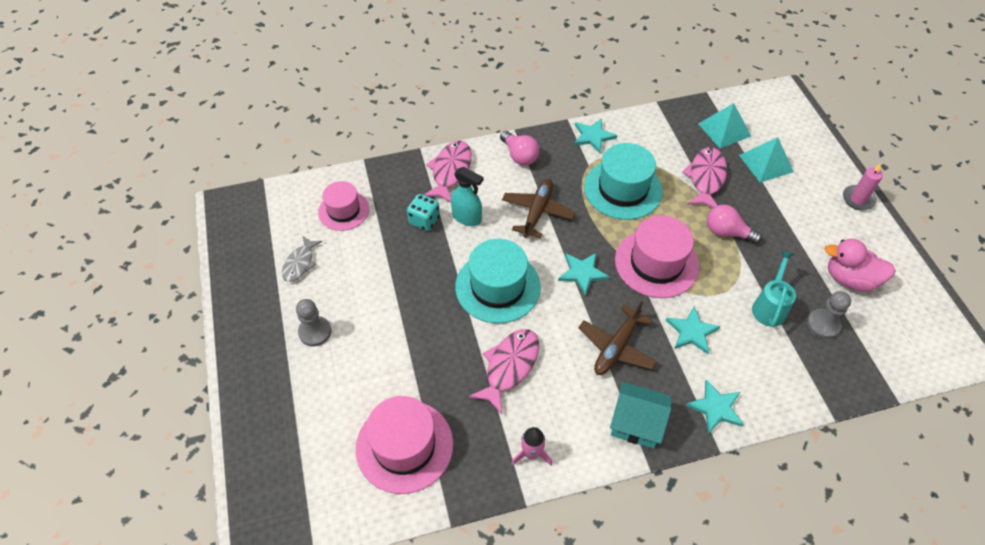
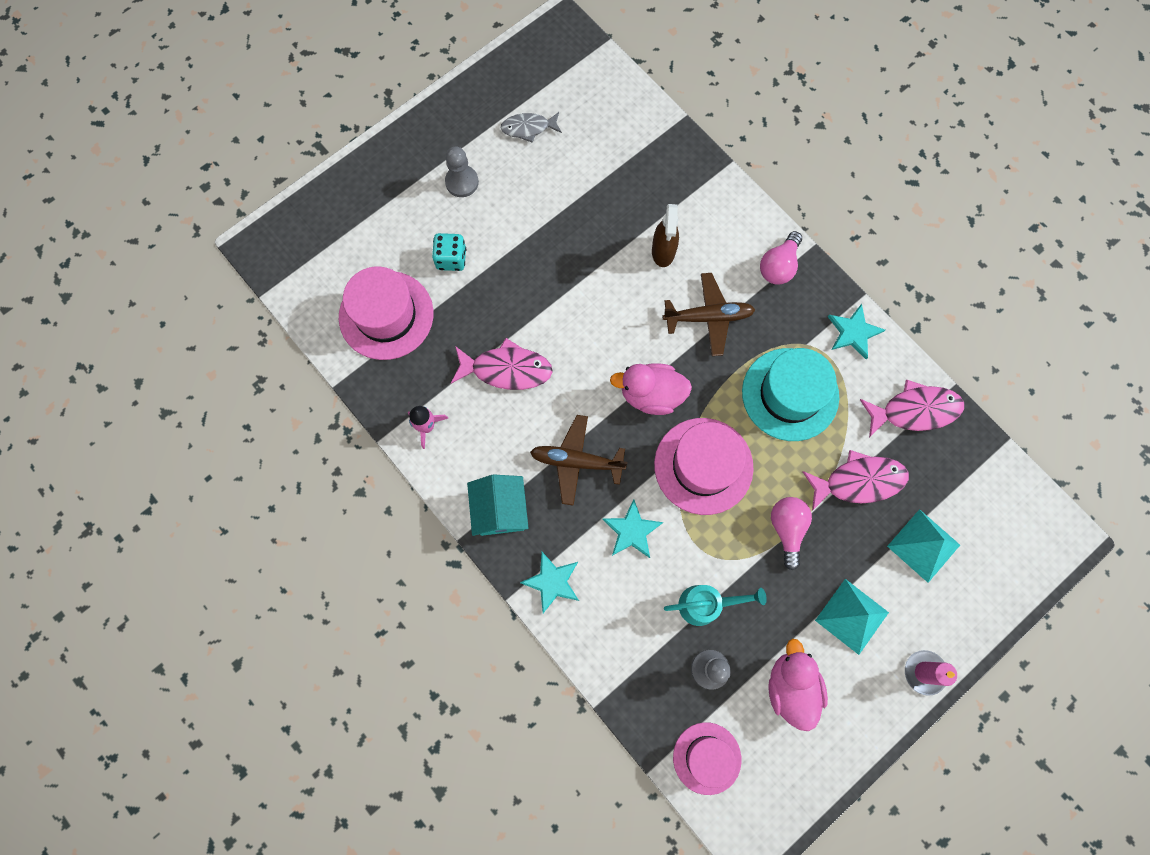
camera: 65 degrees right, 20 degrees up
(343, 210) = (610, 132): pink hat -> pink hat (707, 758)
(424, 220) = (638, 212): turquoise dice -> turquoise dice (451, 259)
(450, 171) = (717, 206): pink fish -> pink fish (914, 410)
(467, 218) = (663, 251): turquoise spray bottle -> brown spray bottle
(497, 287) = (592, 319): turquoise hat -> none
(582, 273) = (651, 395): turquoise star -> pink duck
(724, 129) = (953, 479): turquoise pyramid -> turquoise pyramid (851, 616)

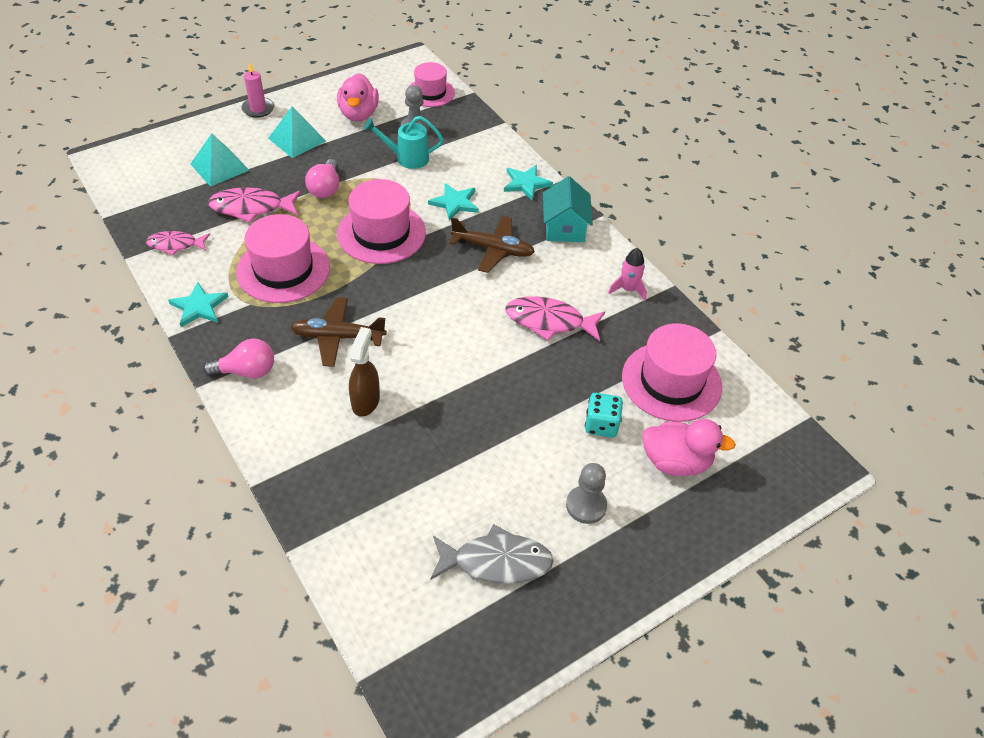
camera: 175 degrees left, 25 degrees down
(528, 128) = (496, 562): grey fish -> grey fish, size x1.54
(651, 395) = (413, 285): pink duck -> pink duck (676, 462)
(778, 266) = (246, 371): pink light bulb -> pink light bulb turned 45 degrees clockwise
(790, 394) = (283, 270): turquoise hat -> pink hat
(914, 410) = (175, 245): pink fish -> pink fish, size x0.65

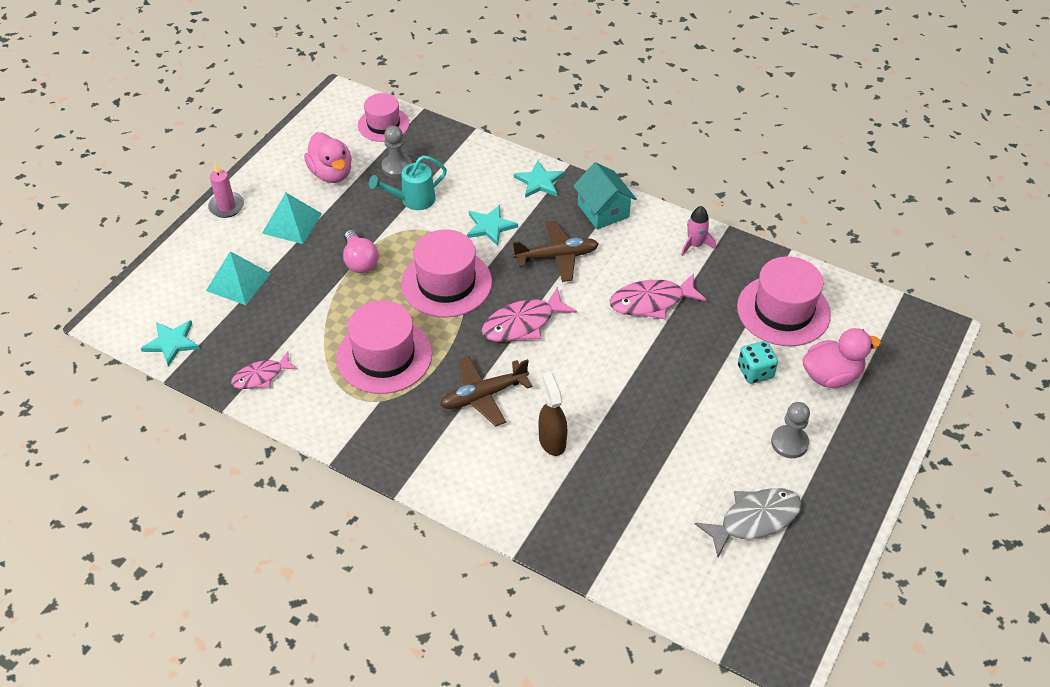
camera: 25 degrees left, 0 degrees up
(199, 307) = (334, 424): turquoise star -> turquoise star (171, 343)
(246, 371) = (428, 462): pink light bulb -> none
(251, 208) = (304, 309): pink fish -> pink fish (523, 323)

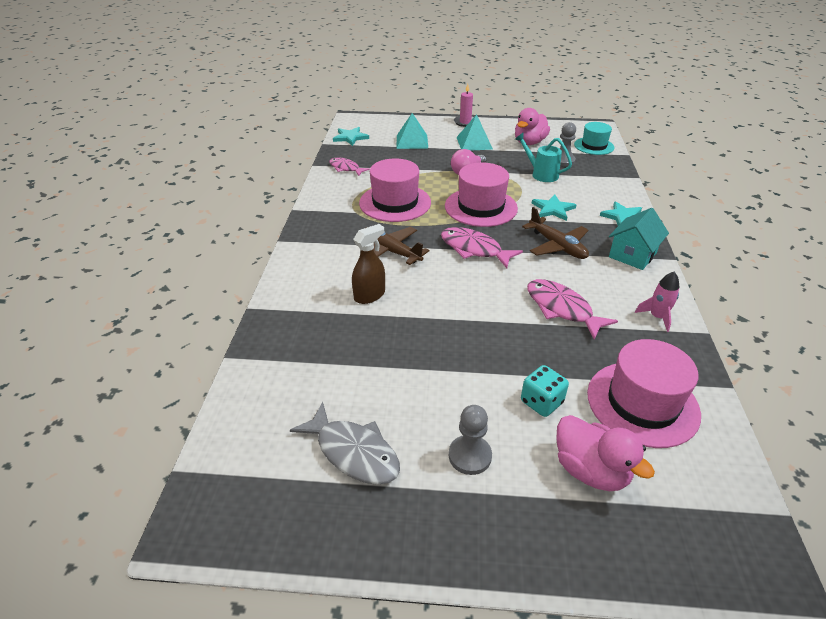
camera: 65 degrees right, 10 degrees down
(383, 124) = (594, 146): pink hat -> turquoise hat

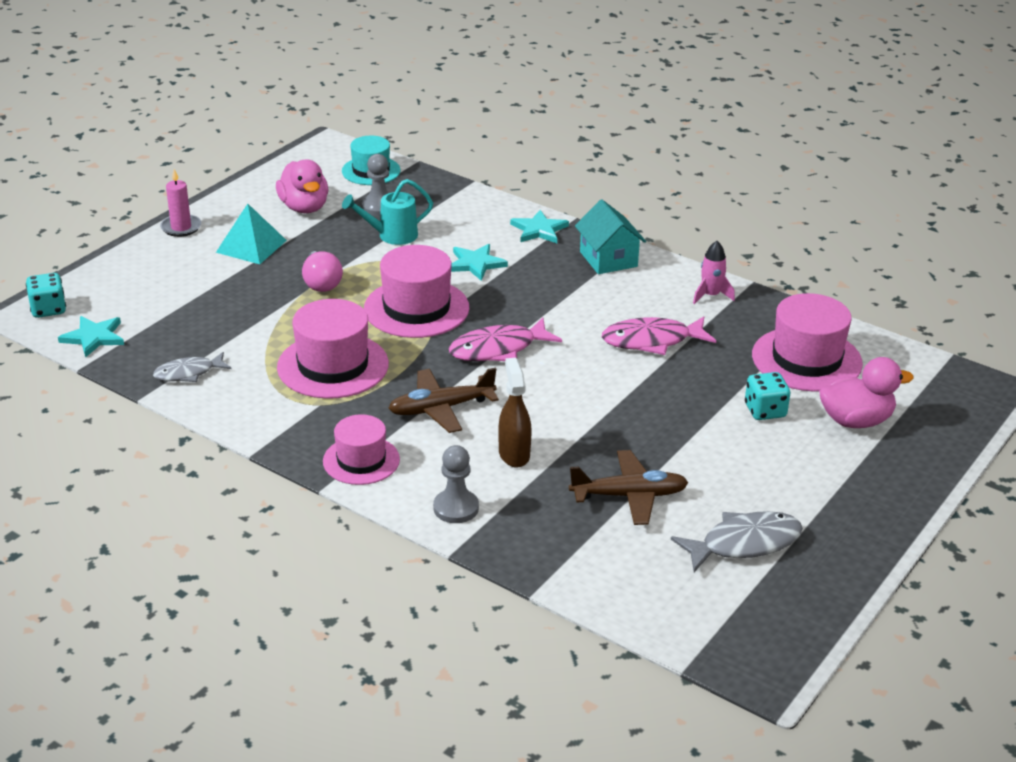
camera: 60 degrees left, 5 degrees down
(315, 243) = (361, 460): none -> pink hat
(346, 168) = (188, 373): pink fish -> grey fish
(360, 121) = (48, 309): none -> turquoise dice
(412, 141) = (180, 291): turquoise pyramid -> none
(470, 456) = (797, 477): grey pawn -> grey pawn (456, 508)
(557, 246) = (548, 294): brown plane -> brown plane (629, 496)

